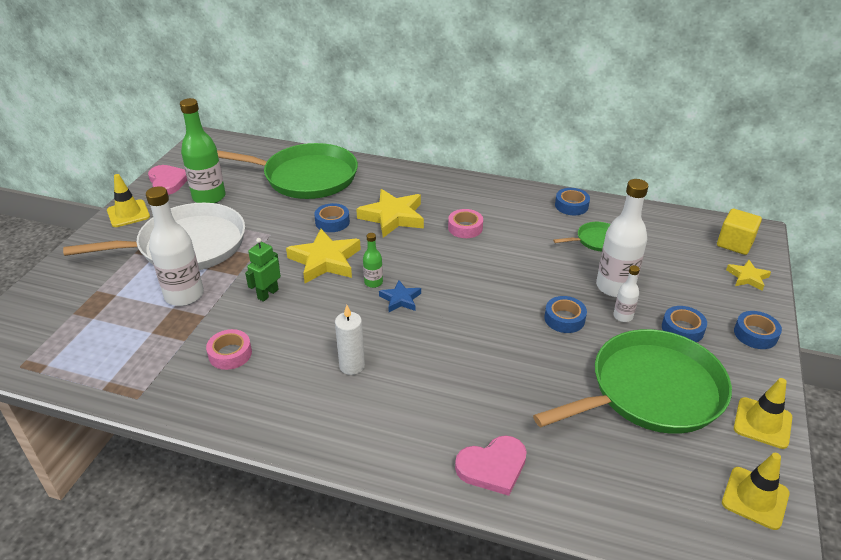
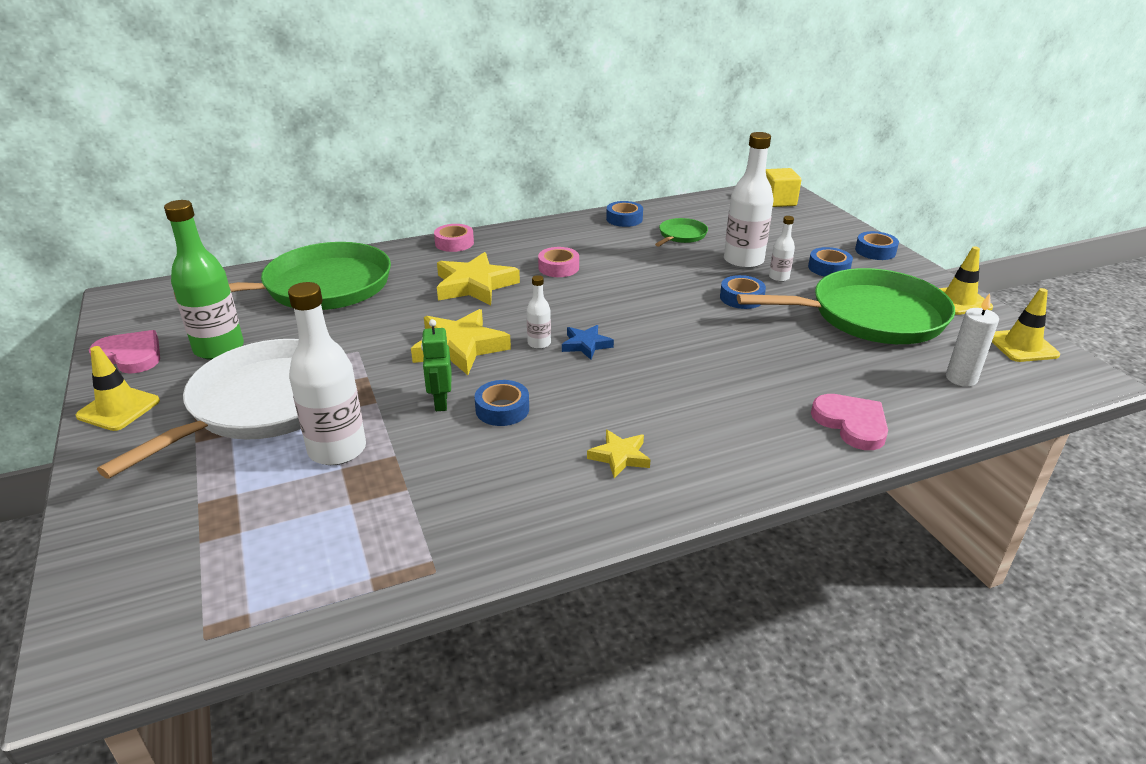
camera: 40 degrees left, 5 degrees down
(230, 354) = (482, 472): pink tape -> pink tape (454, 243)
(332, 222) = (415, 313): blue tape -> blue tape (502, 409)
(352, 366) = (624, 417): white candle -> white candle (961, 378)
(373, 282) = (539, 343): green bottle -> white bottle
(492, 467) = (851, 424): pink heart -> pink heart turned 60 degrees counterclockwise
(650, 391) = (870, 316): green pan -> green pan turned 60 degrees clockwise
(747, 277) = (818, 219): yellow star -> yellow star (619, 456)

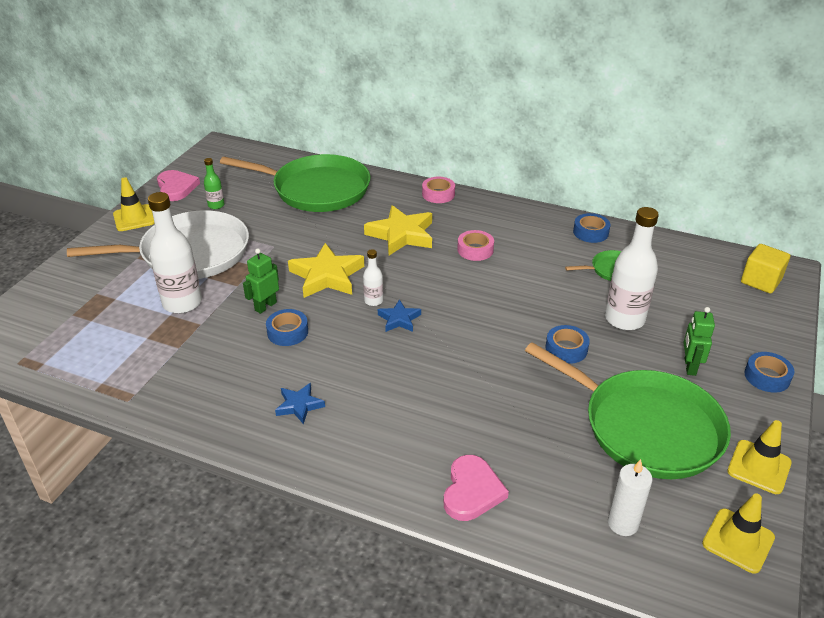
camera: 45 degrees right, 5 degrees up
(219, 348) = (216, 205): green bottle -> green bottle, size x0.49
(619, 456) = (299, 405): yellow star -> blue star
(779, 277) = (628, 350): white bottle -> none
(829, 268) = (689, 366): blue tape -> green robot

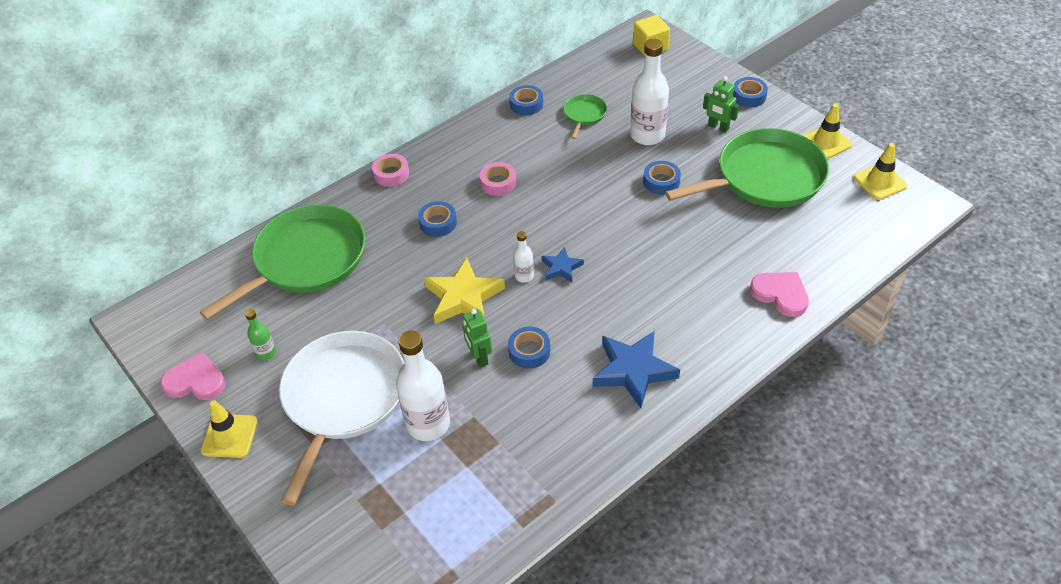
camera: 60 degrees left, 10 degrees up
(299, 405) = (633, 371): blue star -> blue star, size x1.85
(401, 235) = (438, 223): yellow star -> blue tape
(623, 523) = (844, 228): white candle -> none

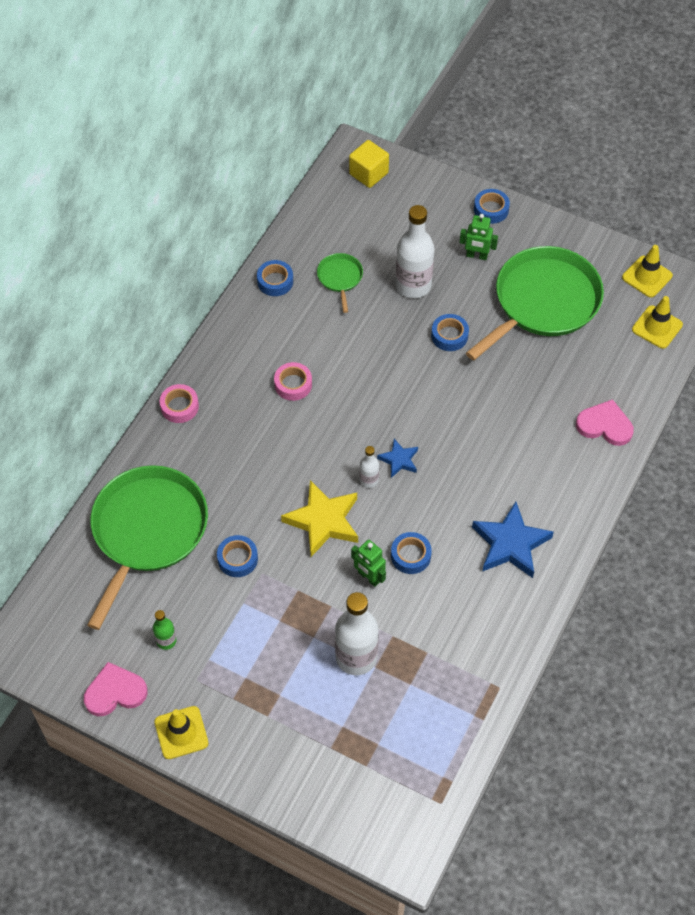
camera: 25 degrees left, 10 degrees up
(343, 398) = (265, 660): white pan -> none
(438, 223) = (257, 448): blue tape -> blue tape (237, 559)
(826, 142) = (583, 245): yellow traffic cone -> yellow traffic cone (657, 327)

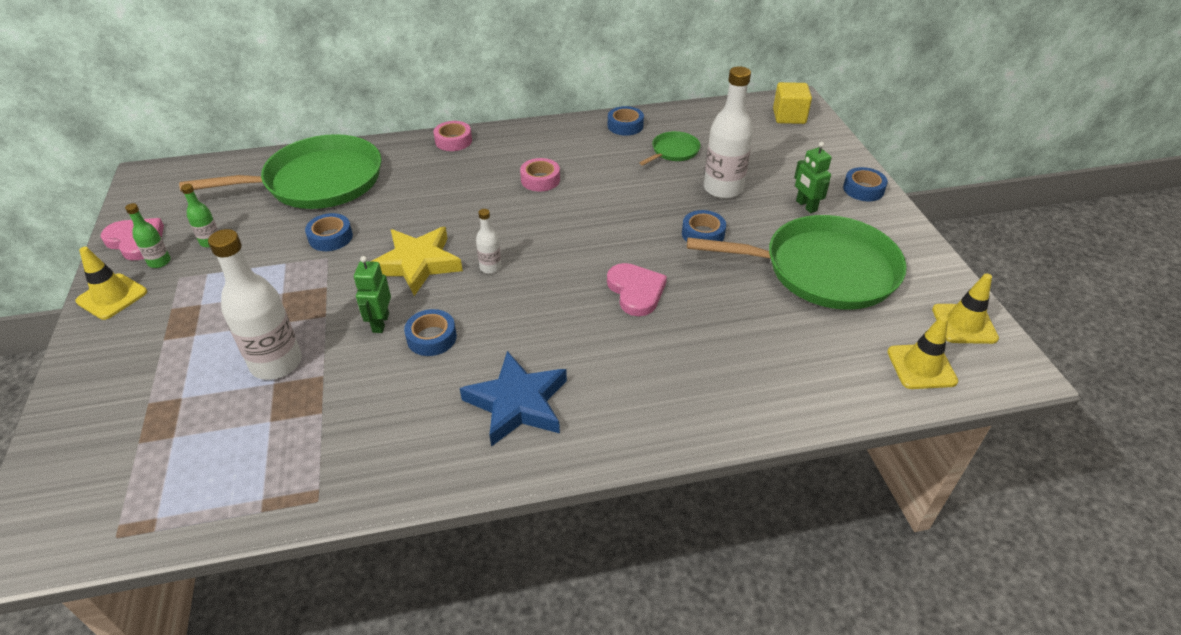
camera: 50 degrees right, 15 degrees down
(162, 686) = (159, 262): none -> green bottle
(399, 460) = (533, 274): blue star -> none
(605, 425) = (749, 395): pink heart -> pink heart (636, 291)

